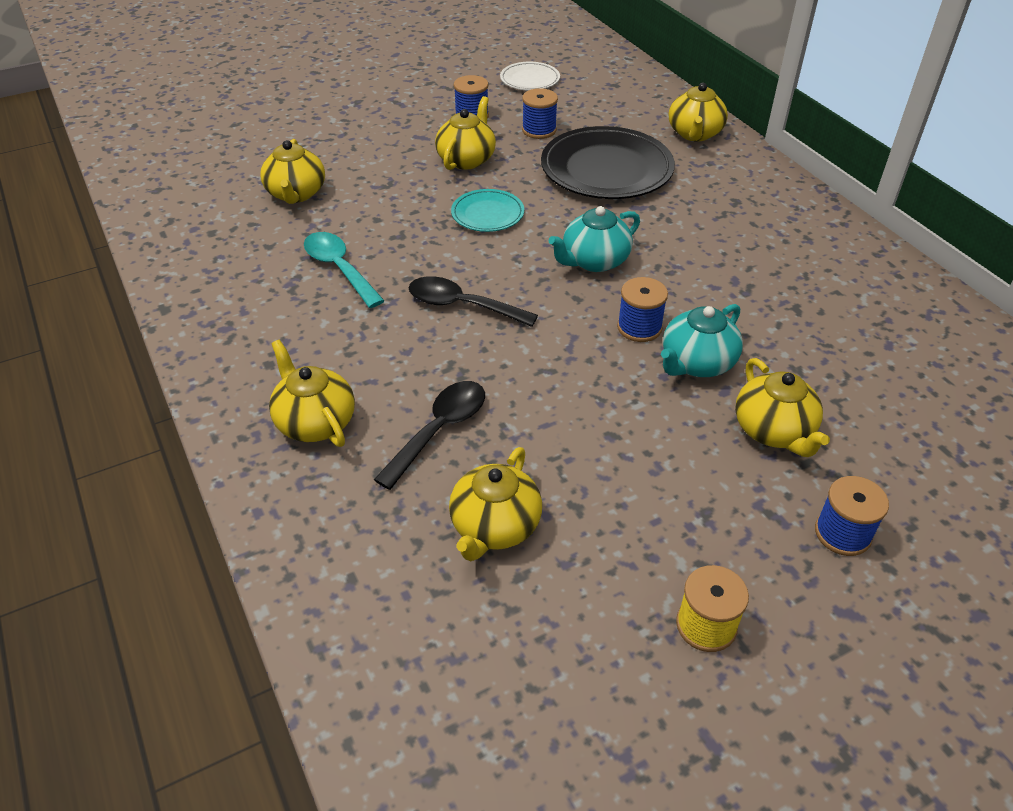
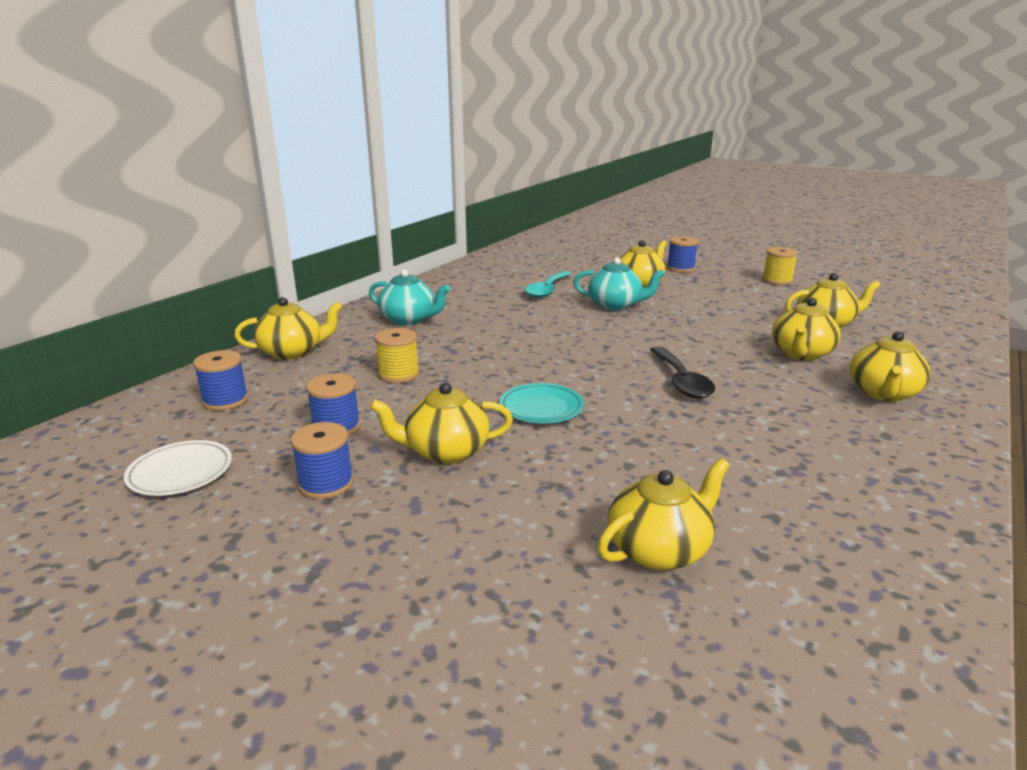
camera: 120 degrees left, 20 degrees down
(339, 268) = (732, 453): turquoise spoon -> turquoise spoon (547, 290)
(439, 430) = (801, 353): black spoon -> yellow teapot
(594, 261) = (552, 350): turquoise teapot -> turquoise teapot (409, 319)
(606, 170) = (398, 374): black plate -> yellow spool
(639, 327) = (607, 323): blue spool -> blue spool (225, 400)

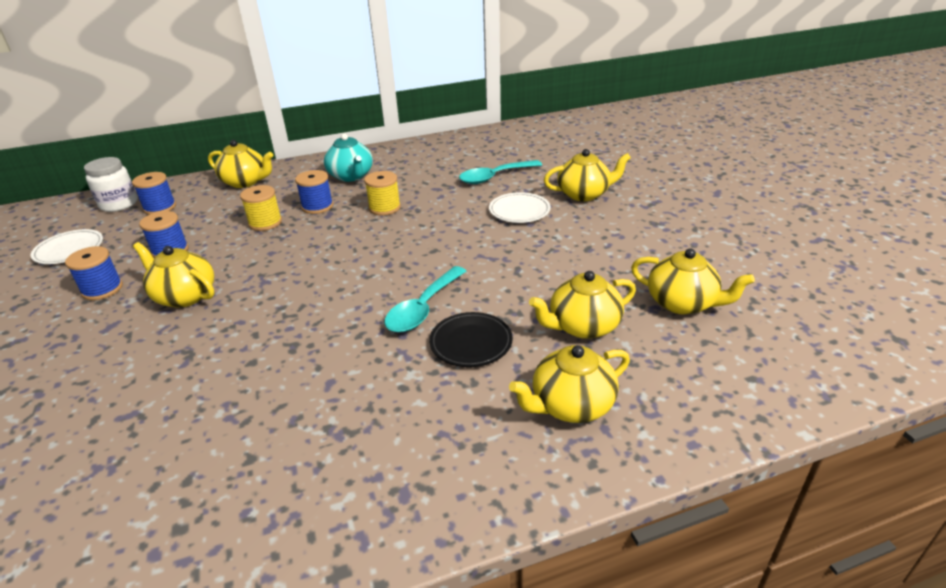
camera: 40 degrees right, 10 degrees up
(151, 414) = (119, 204): none -> white jar
(541, 408) = (291, 287): turquoise plate -> none
(615, 305) = (519, 211): turquoise teapot -> white plate
(659, 549) = (147, 435): yellow teapot -> none
(680, 268) = (662, 186): blue spool -> blue spool (317, 206)
(681, 381) = (423, 308): black spoon -> turquoise spoon
(758, 387) = (471, 343): none -> black plate
(777, 280) = (740, 232): yellow spool -> yellow spool (384, 208)

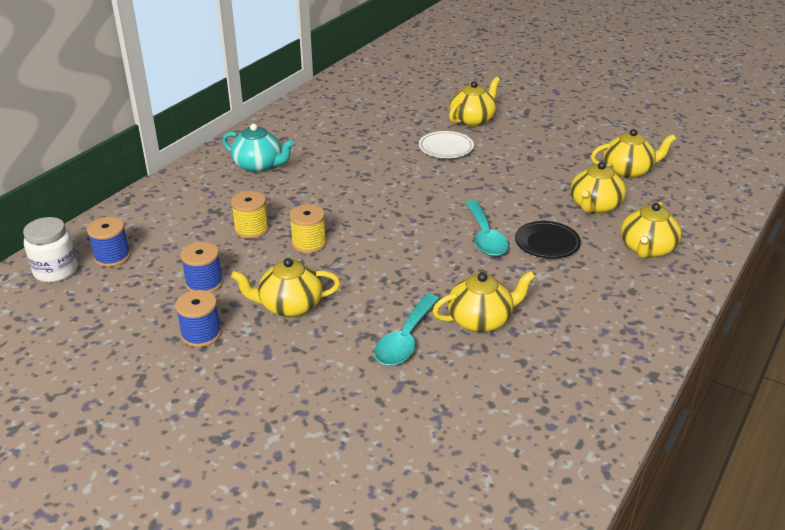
camera: 40 degrees left, 0 degrees up
(69, 250) = (91, 324): white plate -> none
(245, 182) = (160, 204): yellow teapot -> yellow teapot (481, 320)
(317, 206) = (275, 200): blue spool -> none
(384, 208) = (337, 181): yellow spool -> yellow spool (309, 243)
(494, 177) = (386, 128): turquoise spoon -> turquoise spoon (405, 339)

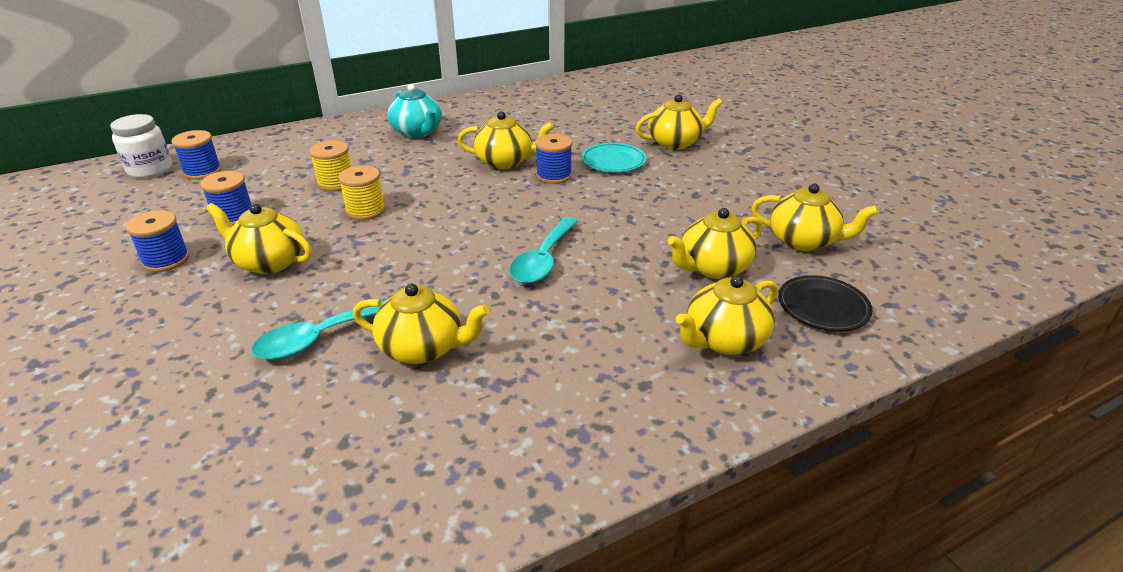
camera: 30 degrees right, 0 degrees up
(366, 171) = (505, 162): none -> yellow teapot
(416, 172) = (554, 175): none -> blue spool
(446, 148) = (613, 161): white plate -> turquoise plate
(547, 243) = (604, 290): black plate -> black plate (823, 307)

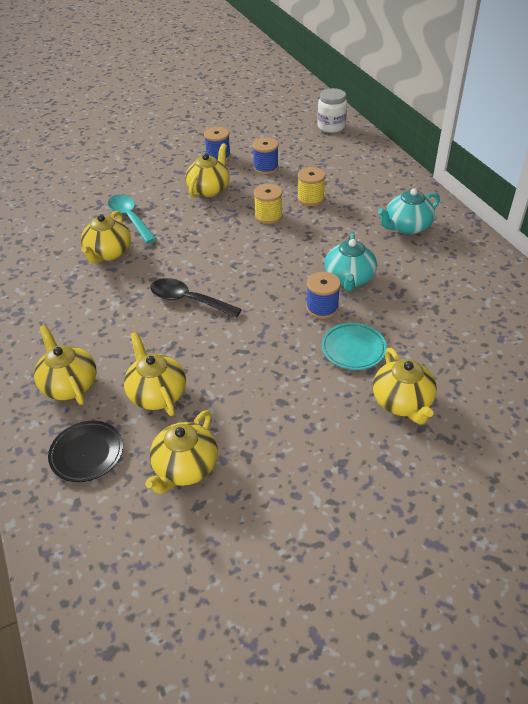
camera: 95 degrees right, 10 degrees up
(202, 171) = (328, 145): blue spool -> none
(505, 162) = (349, 279): yellow teapot -> turquoise teapot
(543, 260) = (188, 300): turquoise spoon -> black spoon

